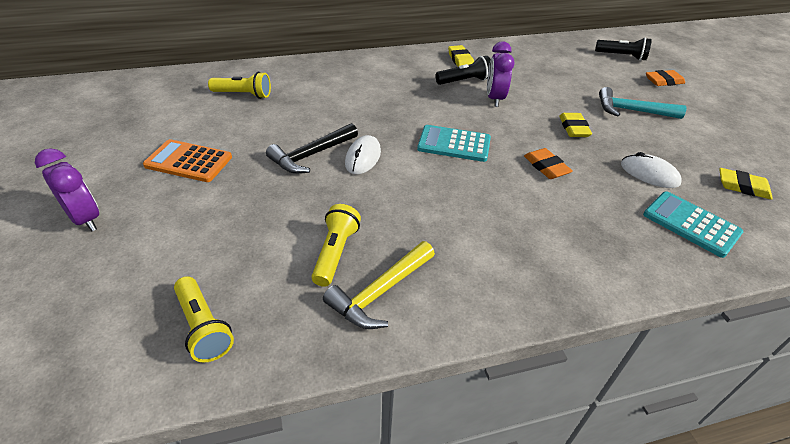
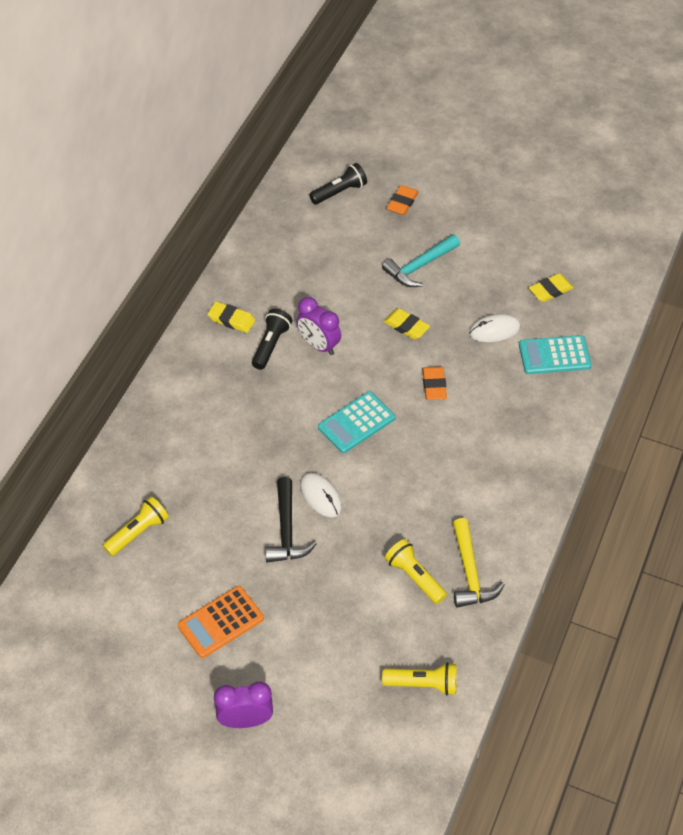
camera: 50 degrees left, 10 degrees up
(546, 167) = (434, 385): orange eraser -> orange eraser turned 75 degrees clockwise

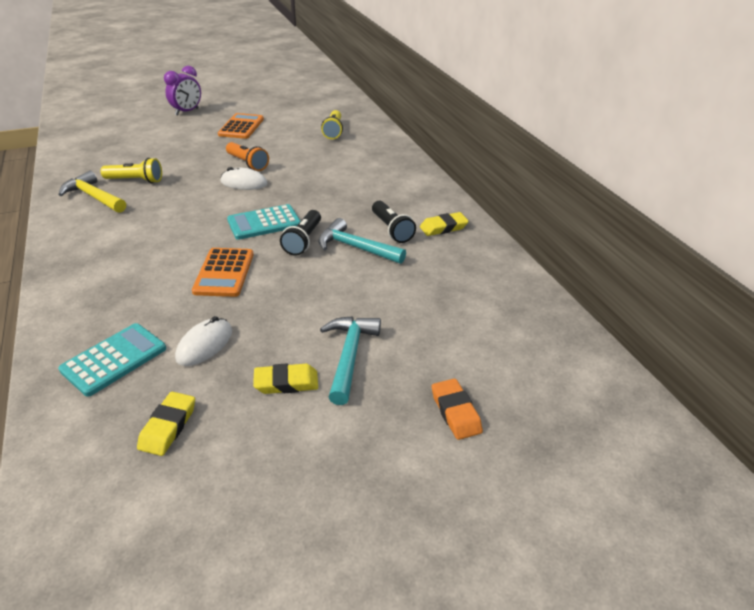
camera: 135 degrees right, 15 degrees down
(286, 530) = (247, 163): black hammer -> orange flashlight
(319, 345) = (356, 248): purple clock -> turquoise hammer
(340, 192) = (531, 376): black flashlight -> black flashlight (303, 241)
(356, 423) = (264, 223): turquoise calculator -> turquoise calculator turned 120 degrees counterclockwise
(406, 326) = (299, 299): yellow eraser -> yellow eraser (286, 383)
(423, 684) = (91, 151): yellow flashlight -> none
(434, 385) = (224, 273): orange eraser -> orange calculator

